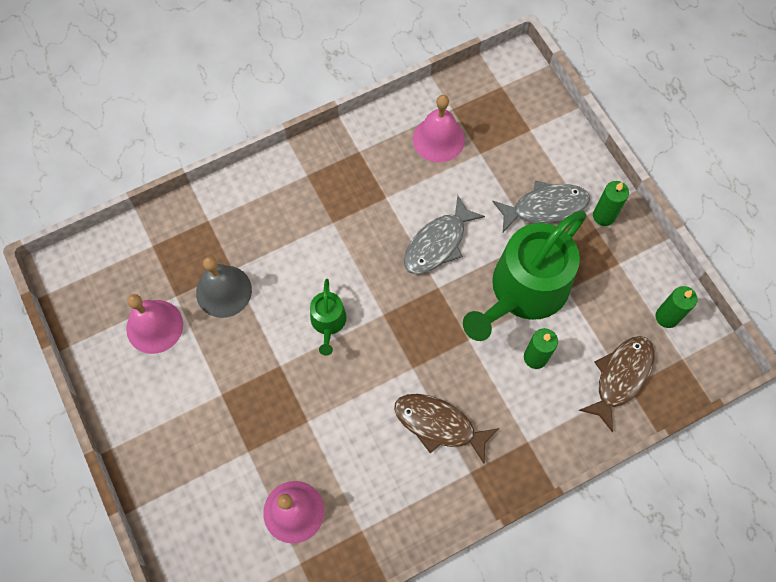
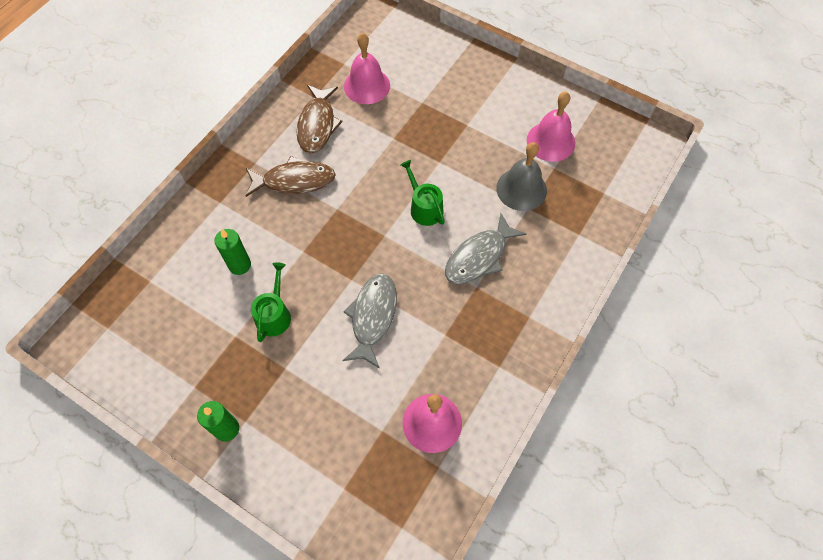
camera: 150 degrees right, 5 degrees down
(523, 291) = (274, 314): green watering can -> green watering can, size x0.46
(545, 207) = (289, 406): grey fish -> grey fish (479, 256)
(620, 377) = (159, 285): brown fish -> brown fish (317, 125)
(667, 317) = (132, 358): green candle -> none

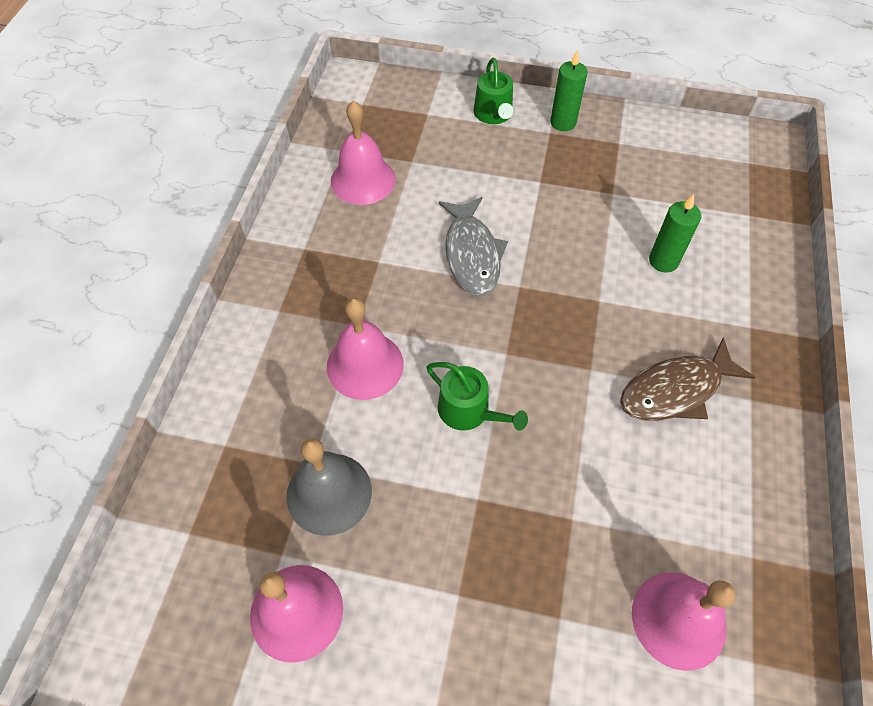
camera: 160 degrees right, 5 degrees down
(274, 314) = (585, 224): green watering can -> green watering can (494, 115)
(317, 125) = (708, 499): brown fish -> none
(479, 256) = (365, 365): grey fish -> pink bell

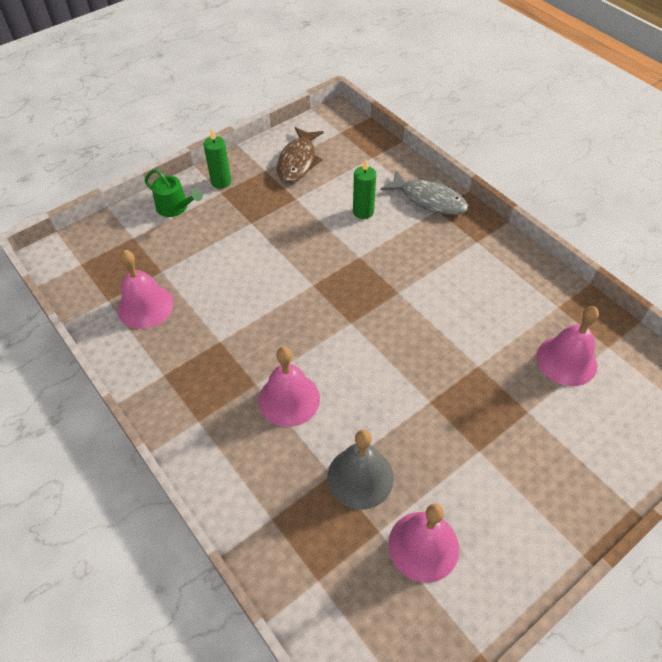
camera: 50 degrees left, 5 degrees down
(469, 411) = (371, 367): green watering can -> none
(471, 254) = (266, 291): grey fish -> grey fish (429, 199)
(676, 390) = (444, 266): brown fish -> brown fish (298, 161)

